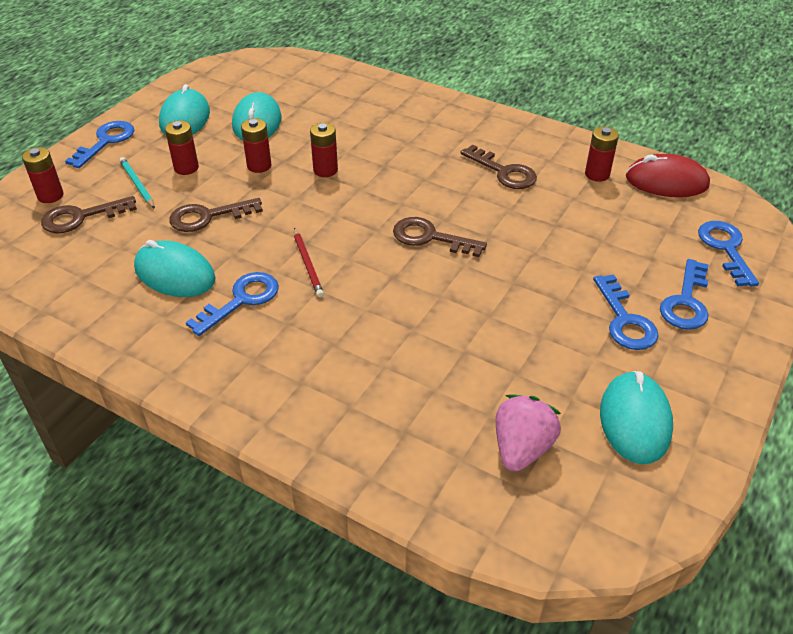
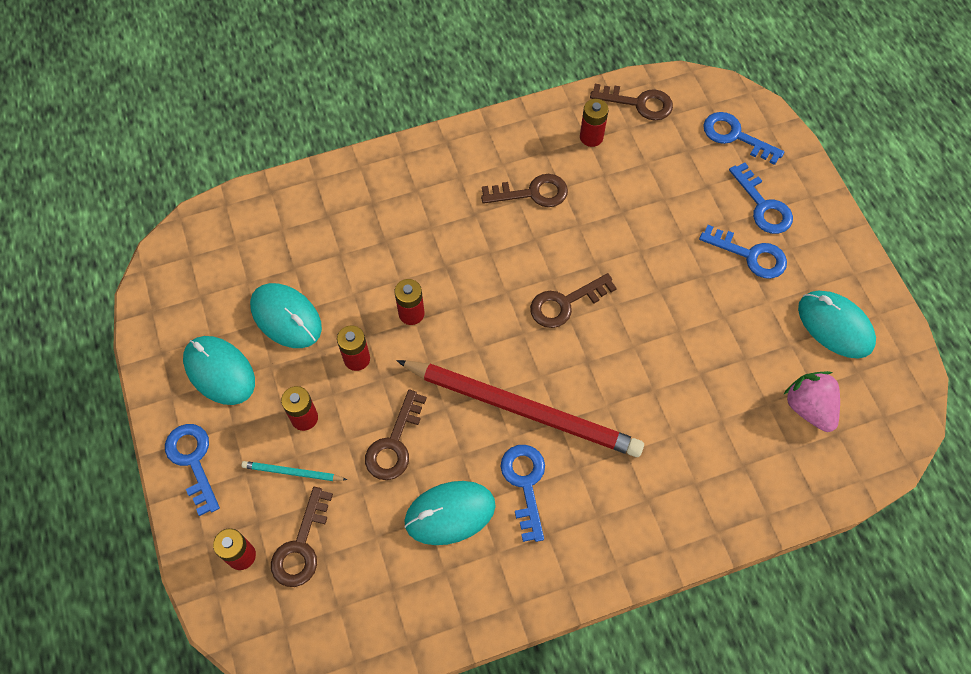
camera: 50 degrees left, 20 degrees up
(308, 264) = (522, 409): red pencil -> red pencil, size x2.50
(666, 181) = (638, 103): red mouse -> brown key

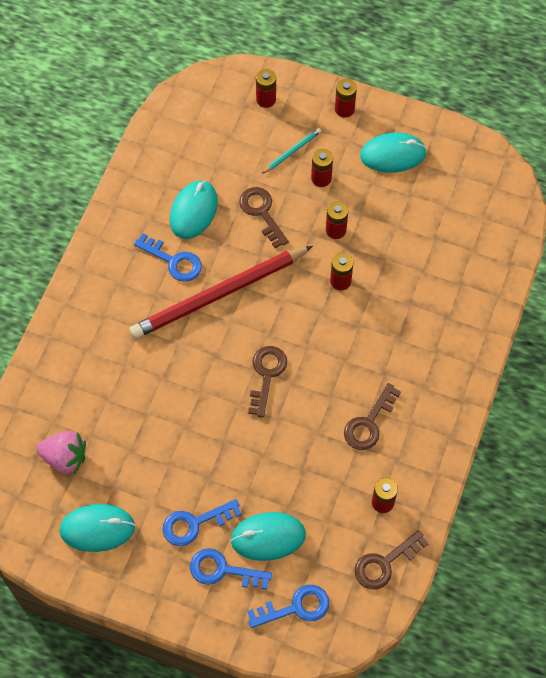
camera: 130 degrees right, 0 degrees up
(193, 461) = (344, 109): blue key -> red battery
(286, 317) = (400, 211): turquoise mouse -> turquoise mouse (268, 537)
(301, 546) = (244, 129): brown key -> none

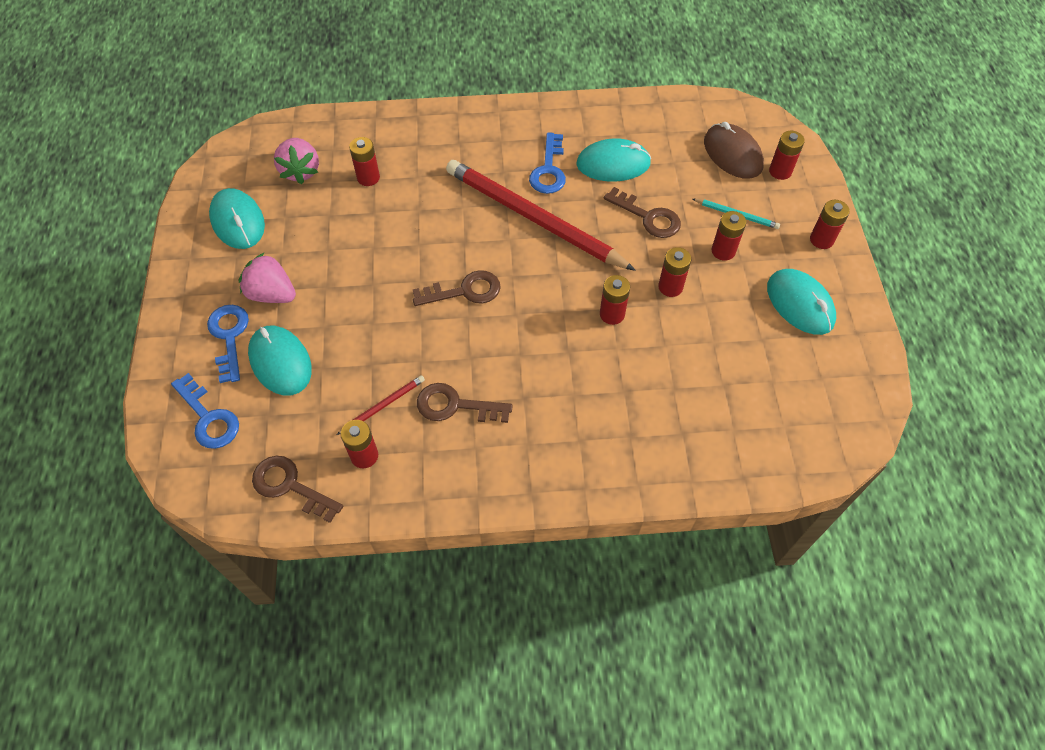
camera: 65 degrees right, 5 degrees down
(104, 404) = (368, 178): none -> red battery
(195, 523) = (272, 294): blue key -> pink strawberry
(230, 122) = (732, 154): none -> brown mouse
(262, 212) = (648, 217): brown key -> brown key turned 90 degrees clockwise
(345, 474) = (383, 405): none -> red pencil

